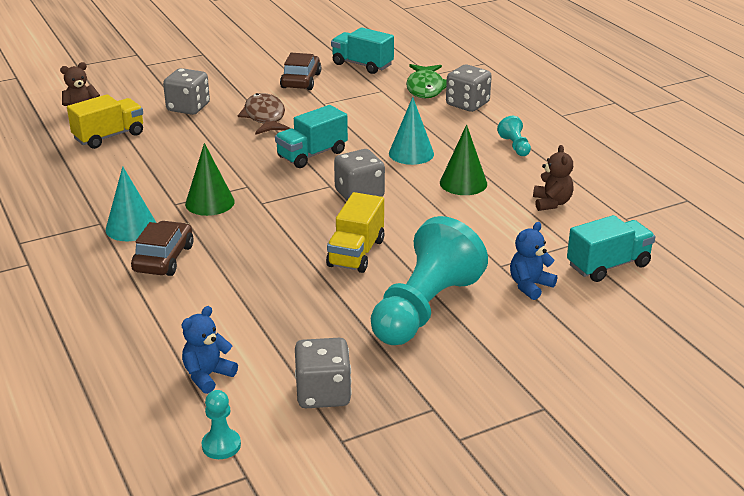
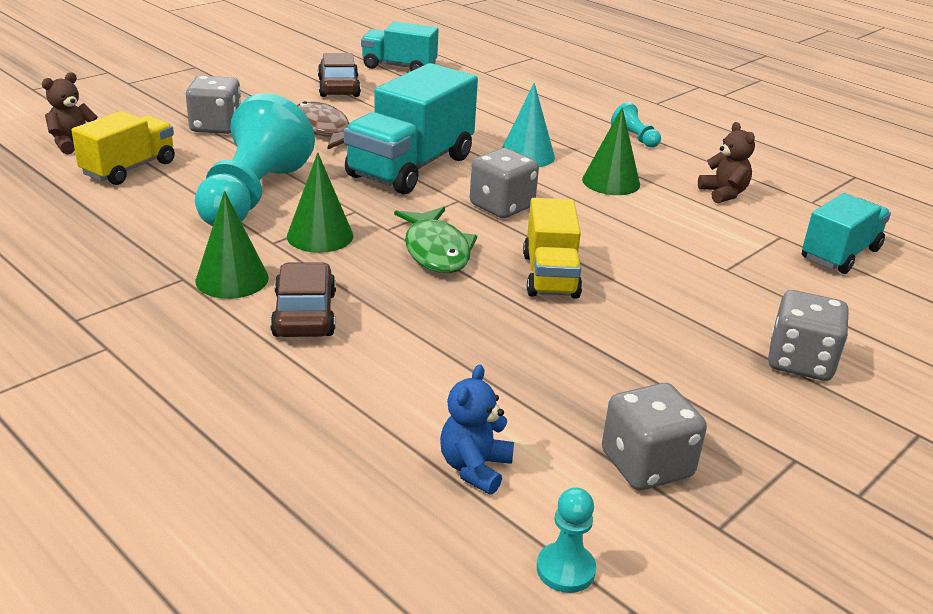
camera: 20 degrees left, 0 degrees up
(131, 227) = (232, 279): turquoise cone -> green cone
(312, 154) = (411, 167): turquoise truck -> turquoise truck, size x1.63
(424, 308) = (683, 332): turquoise pawn -> turquoise pawn (252, 195)
(425, 88) = (489, 86): green fish -> green fish (436, 251)
(467, 104) = (548, 99): grey dice -> grey dice (800, 362)
(530, 286) = (778, 288): blue teddy bear -> none

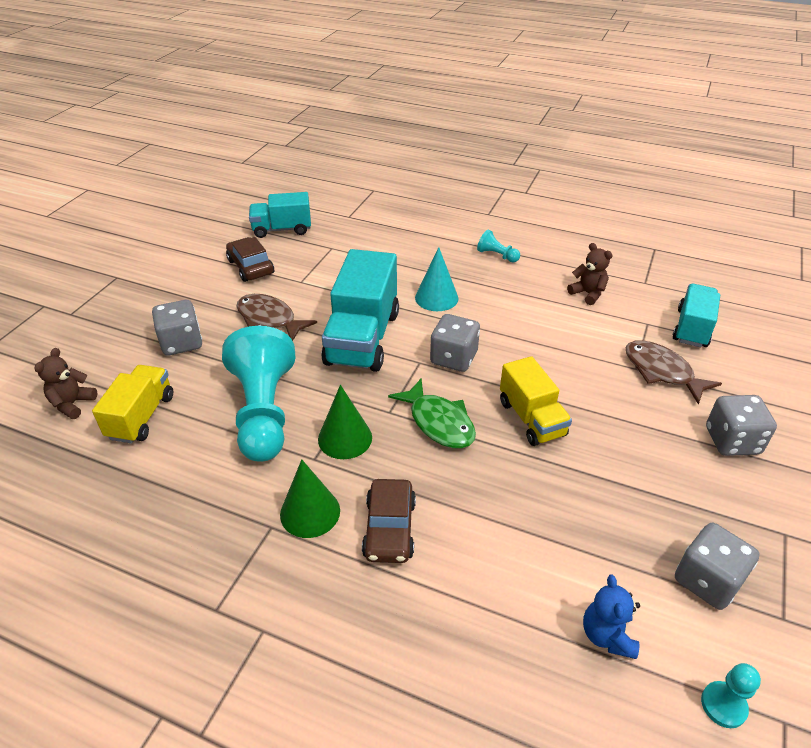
camera: 20 degrees left, 10 degrees up
(304, 314) = (389, 529): brown car -> brown car turned 150 degrees counterclockwise
(611, 182) = (510, 306): green cone -> none
(760, 280) = (662, 372): none -> brown fish

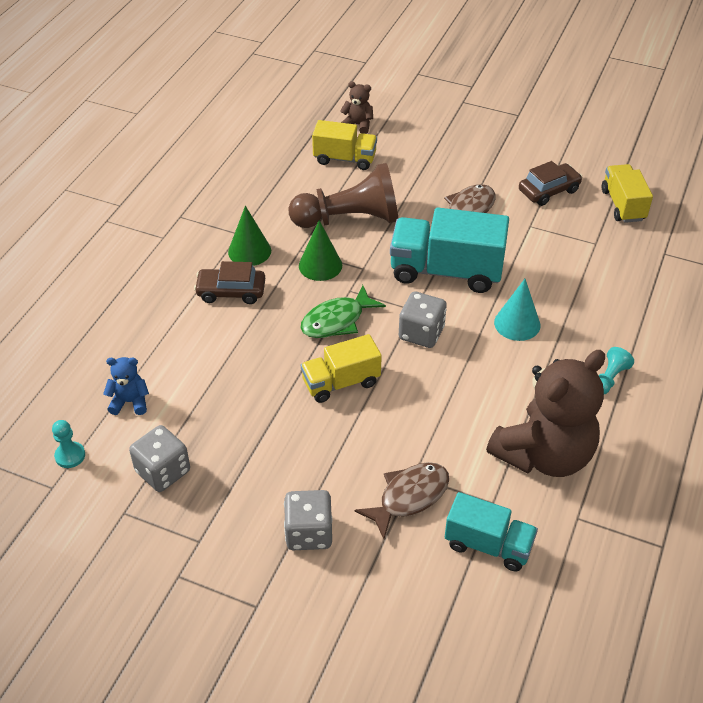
camera: 90 degrees right, 5 degrees up
(182, 343) = (430, 165): grey dice -> none
(264, 412) = (349, 219): turquoise pawn -> brown pawn
(282, 229) = (623, 205): turquoise truck -> yellow truck
(588, 293) = (544, 455): brown teddy bear -> brown teddy bear, size x2.35

